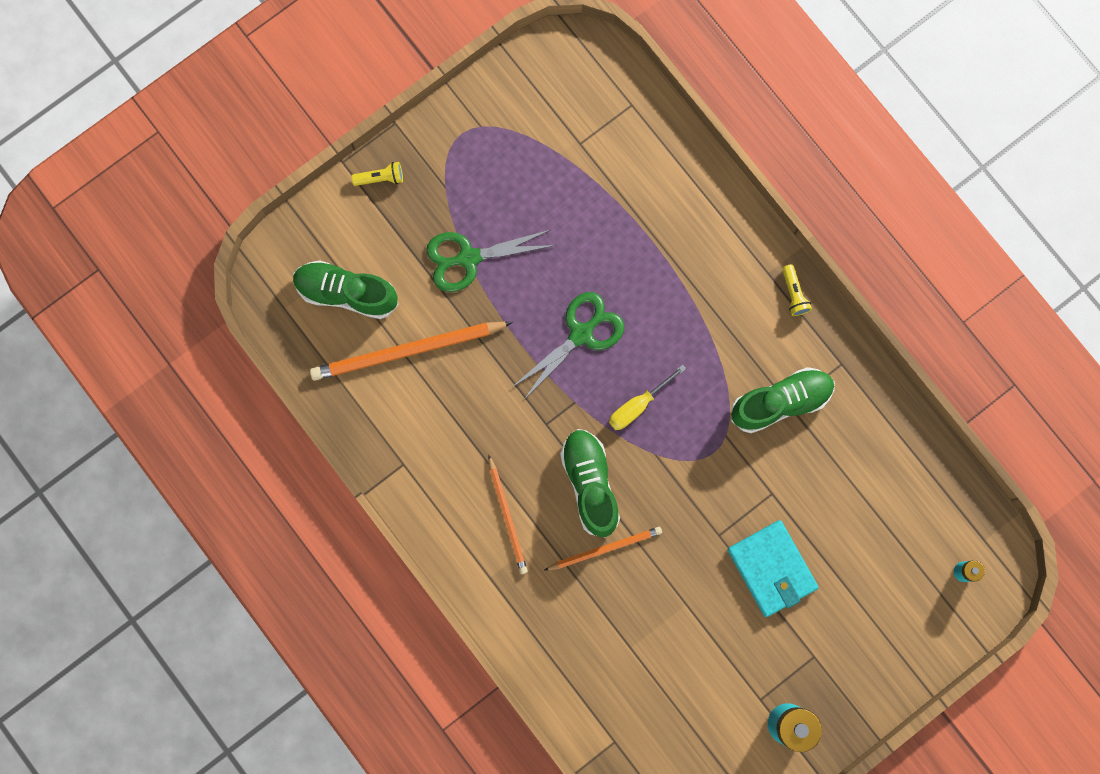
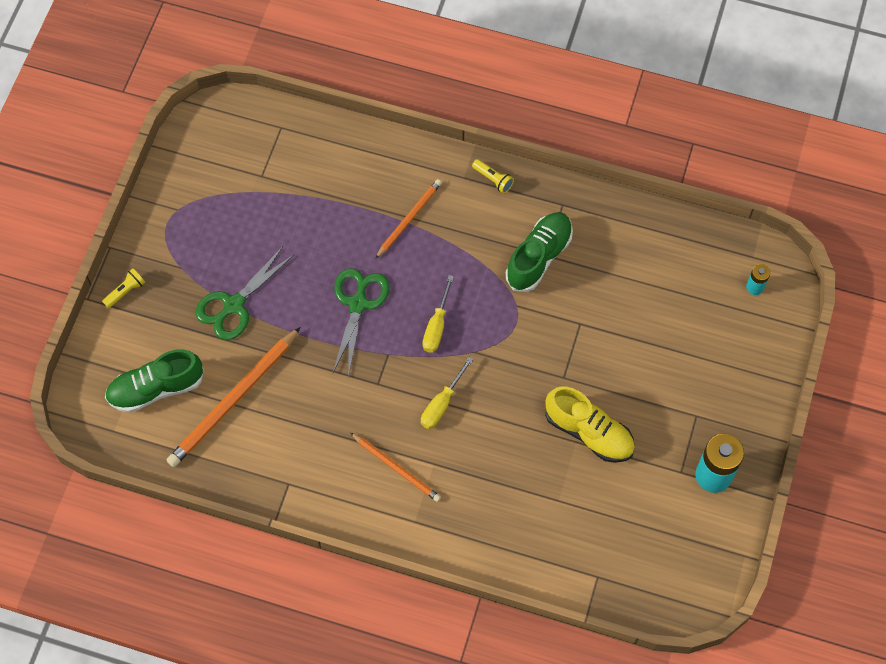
camera: 35 degrees left, 15 degrees down
(590, 484) = (442, 404): green shoe -> yellow screwdriver
(605, 548) = (487, 442): orange pencil -> orange pencil (409, 219)
(703, 604) = (589, 432): none -> yellow shoe
(772, 568) = (619, 374): turquoise wallet -> none

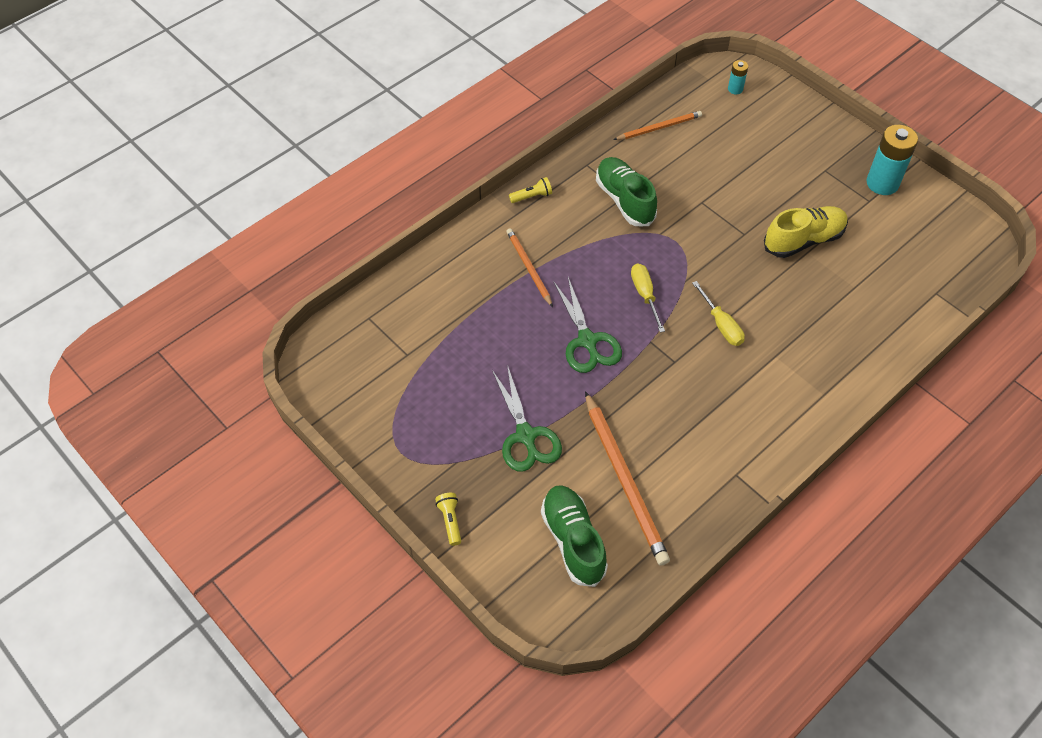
camera: 60 degrees left, 10 degrees down
(156, 388) = (573, 541): green shoe -> green shoe turned 150 degrees clockwise
(358, 304) = (587, 341): green scissors -> green scissors turned 150 degrees counterclockwise
(396, 468) = (765, 385): orange pencil -> orange pencil (659, 128)
(437, 326) = (645, 295): yellow screwdriver -> yellow screwdriver turned 150 degrees counterclockwise

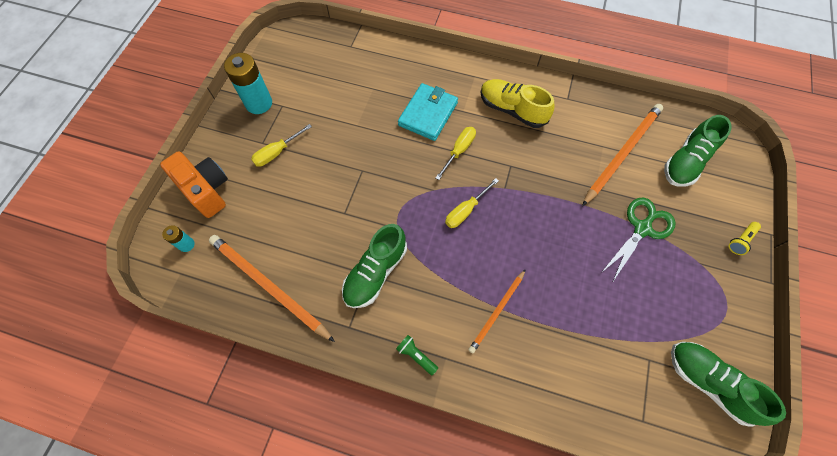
camera: 120 degrees left, 10 degrees up
(356, 386) = (708, 383): none -> green shoe
(532, 196) = (416, 355): yellow flashlight -> green flashlight
(587, 341) = (535, 229): green scissors -> none
(659, 128) = (269, 286): orange pencil -> orange pencil, size x1.70
(788, 116) = (206, 190): none -> orange camera
(789, 321) = (428, 114): none -> turquoise wallet
(803, 240) = (346, 131): yellow shoe -> yellow shoe (512, 110)
(805, 177) = (277, 152): none -> yellow screwdriver

